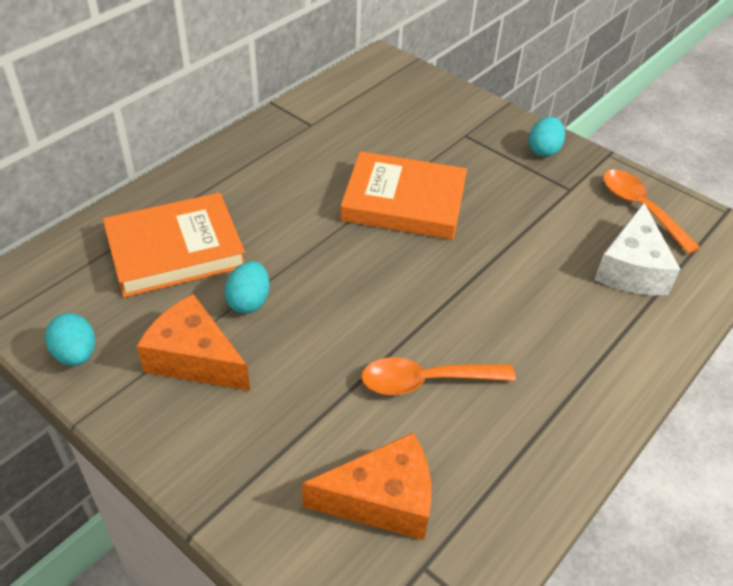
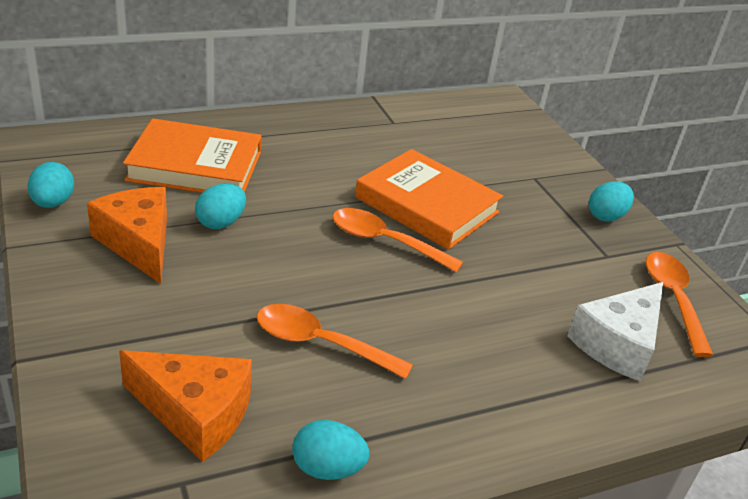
camera: 25 degrees right, 10 degrees down
(399, 255) = (385, 242): none -> orange spoon
(518, 491) = (327, 468): none -> turquoise egg

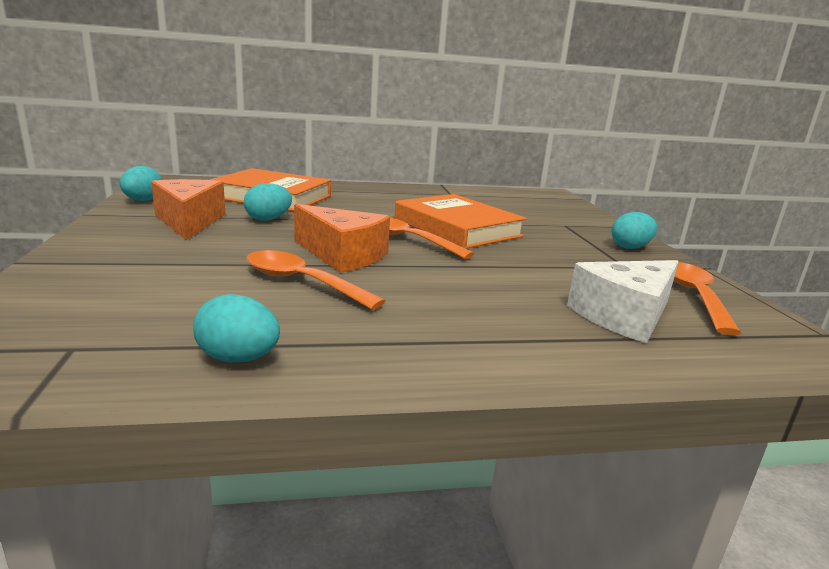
camera: 15 degrees right, 15 degrees down
(195, 413) = (137, 307): orange cheese -> orange cheese (342, 255)

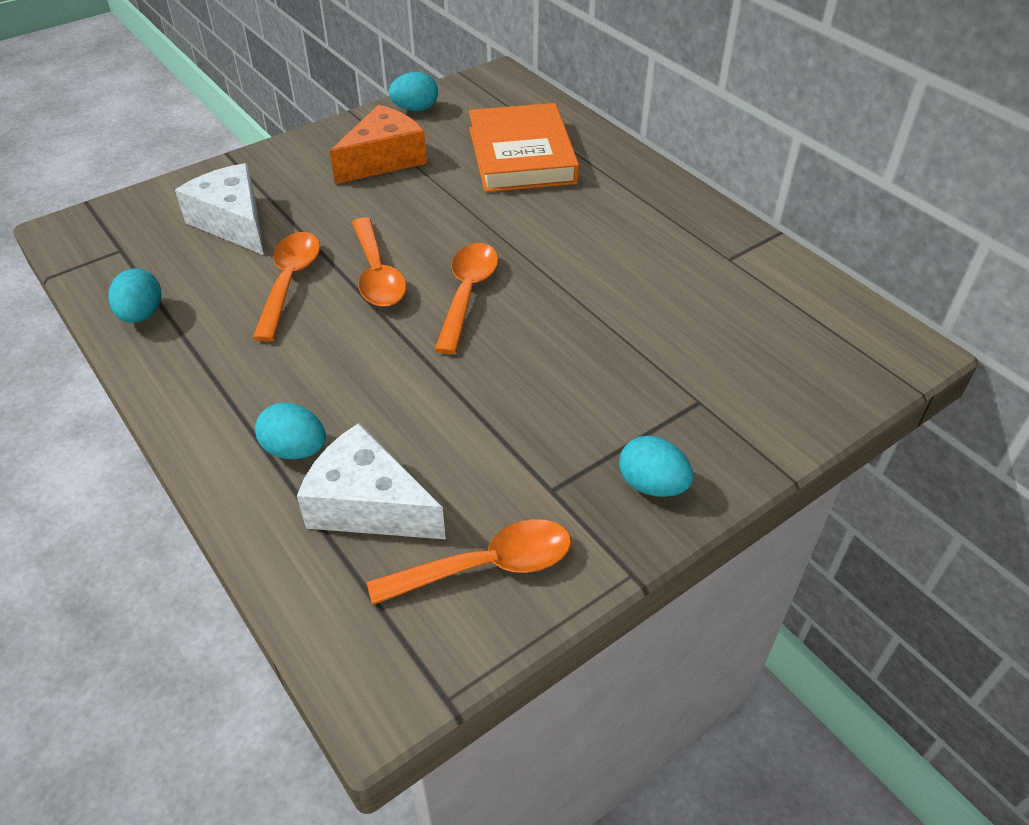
camera: 65 degrees right, 25 degrees up
(156, 283) = (233, 222): none -> white cheese
(268, 219) = (438, 191): turquoise egg -> turquoise egg (295, 450)
(342, 255) = (377, 274): orange cheese -> orange spoon
(457, 228) = (559, 313): orange book -> none

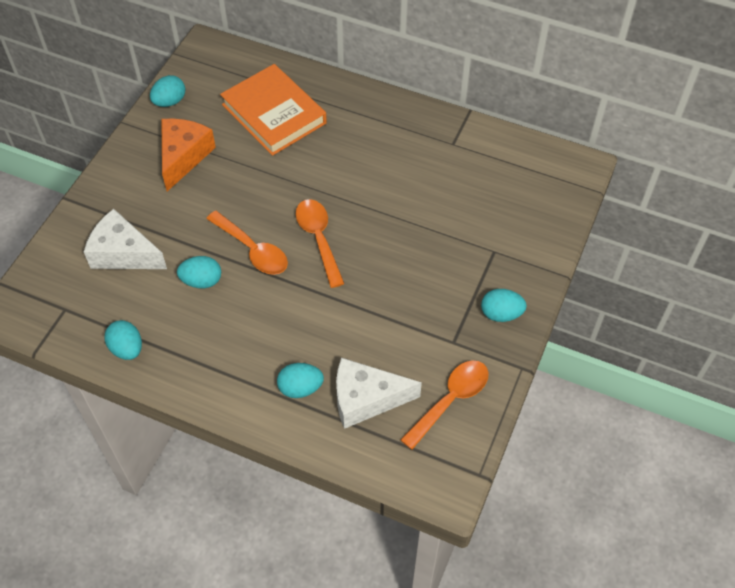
camera: 30 degrees left, 10 degrees up
(289, 282) = (202, 281): orange spoon -> turquoise egg

